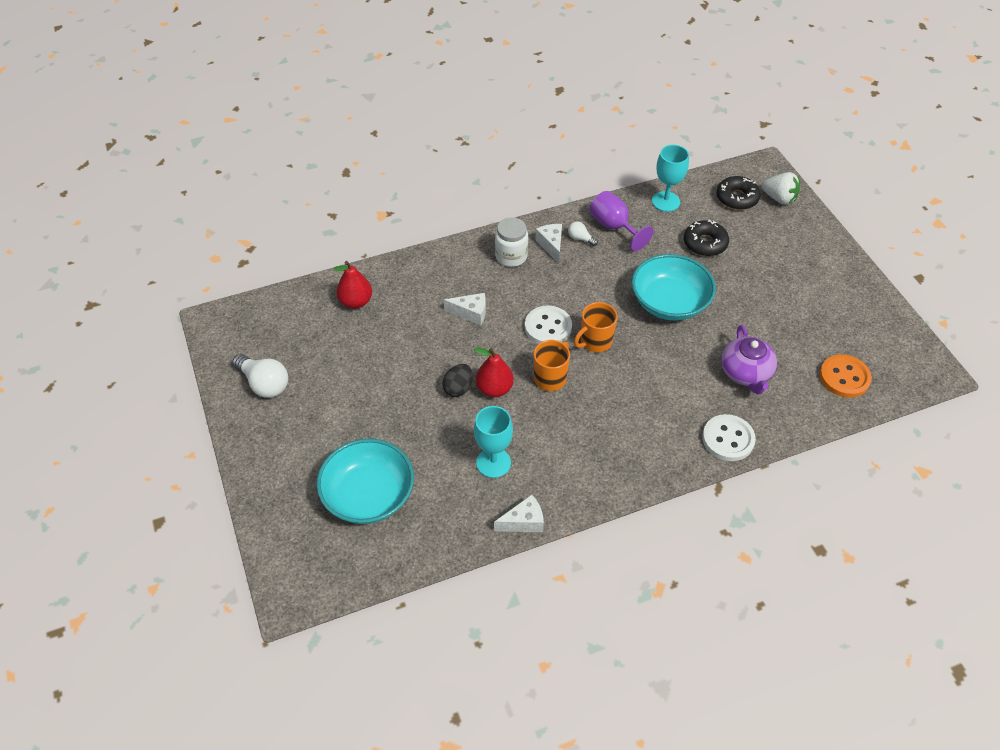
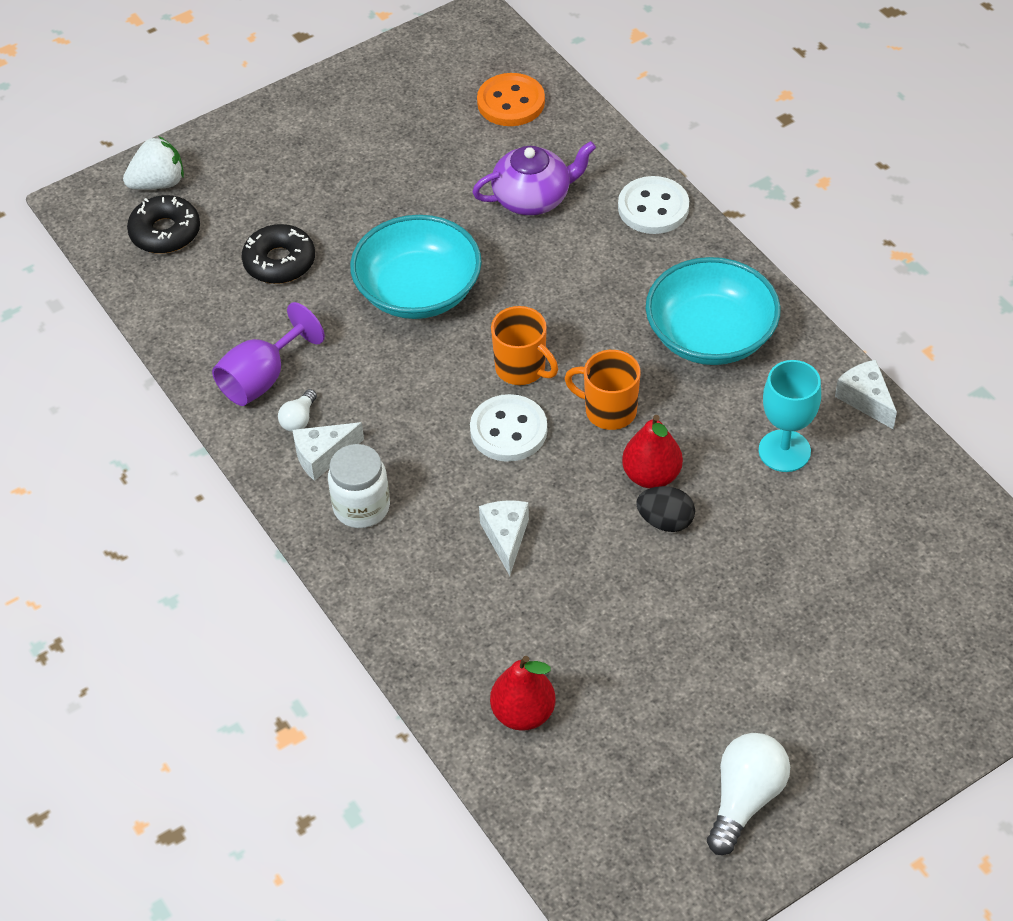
camera: 100 degrees left, 0 degrees up
(368, 495) = (897, 588): turquoise bowl -> turquoise bowl (710, 335)
(665, 201) = (187, 319): turquoise goblet -> none
(779, 198) = (158, 183): white strawberry -> white strawberry turned 45 degrees clockwise

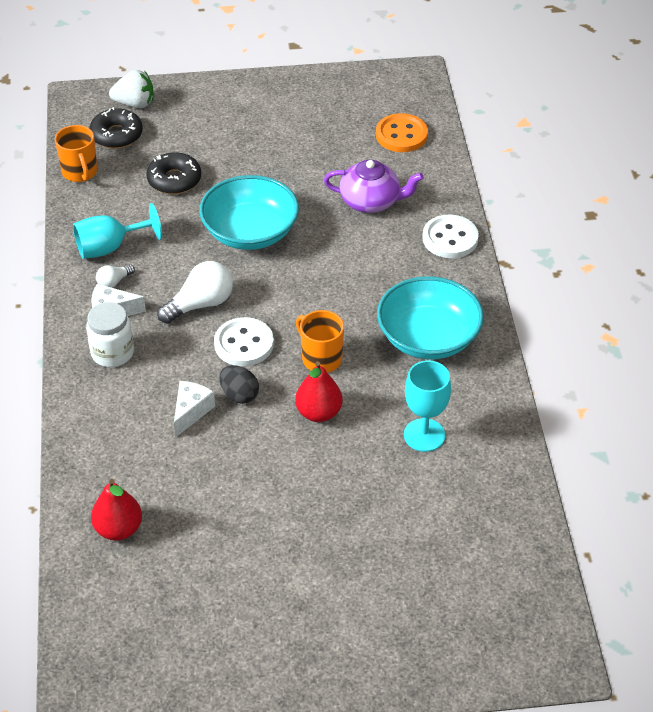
camera: 25 degrees right, 5 degrees down
(262, 378) = (110, 247): purple goblet -> turquoise goblet
(522, 368) = (282, 308): orange mug -> orange mug (80, 172)
(665, 521) = (306, 447): black egg -> black egg (239, 395)
(745, 799) = (224, 654): white light bulb -> white light bulb (200, 304)
(865, 399) = (509, 425): white cheese -> none

